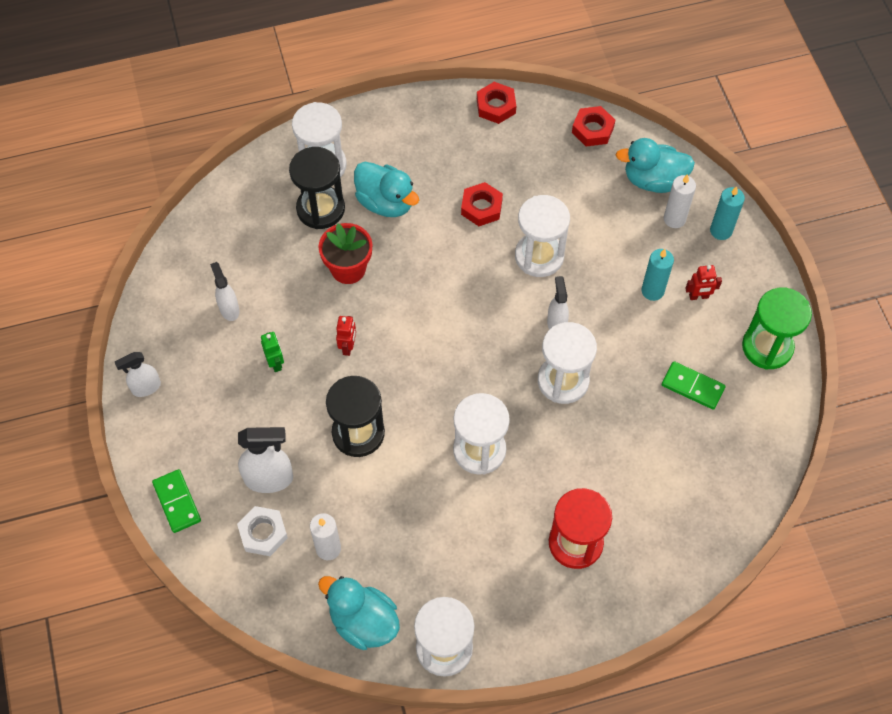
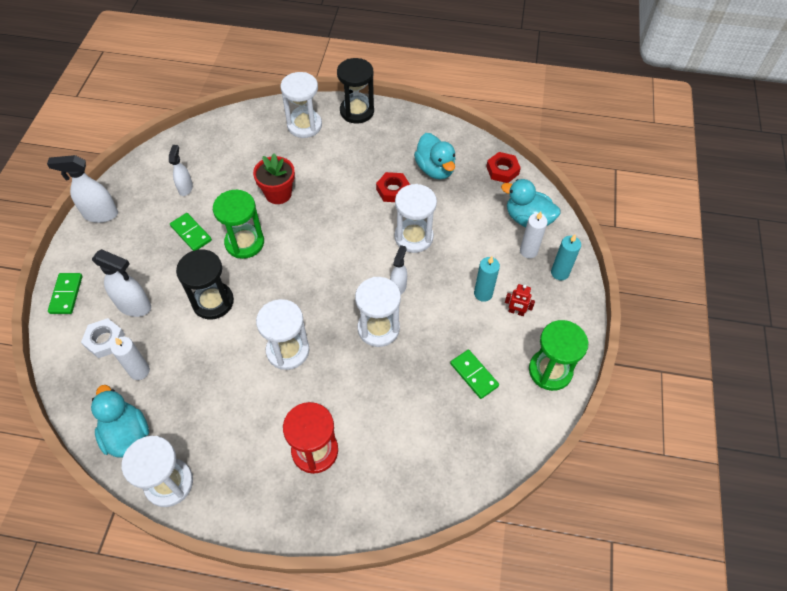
camera: 25 degrees right, 5 degrees down
(146, 387) = (100, 214): white spray bottle -> white spray bottle, size x1.57
(275, 363) = (191, 233): green robot -> green domino
(320, 209) = (285, 151): black hourglass -> black hourglass (357, 111)
(348, 347) = (244, 243): red robot -> green hourglass
(386, 202) = (330, 163): turquoise duck -> turquoise duck (435, 169)
(496, 106) = (443, 132): red nut -> none

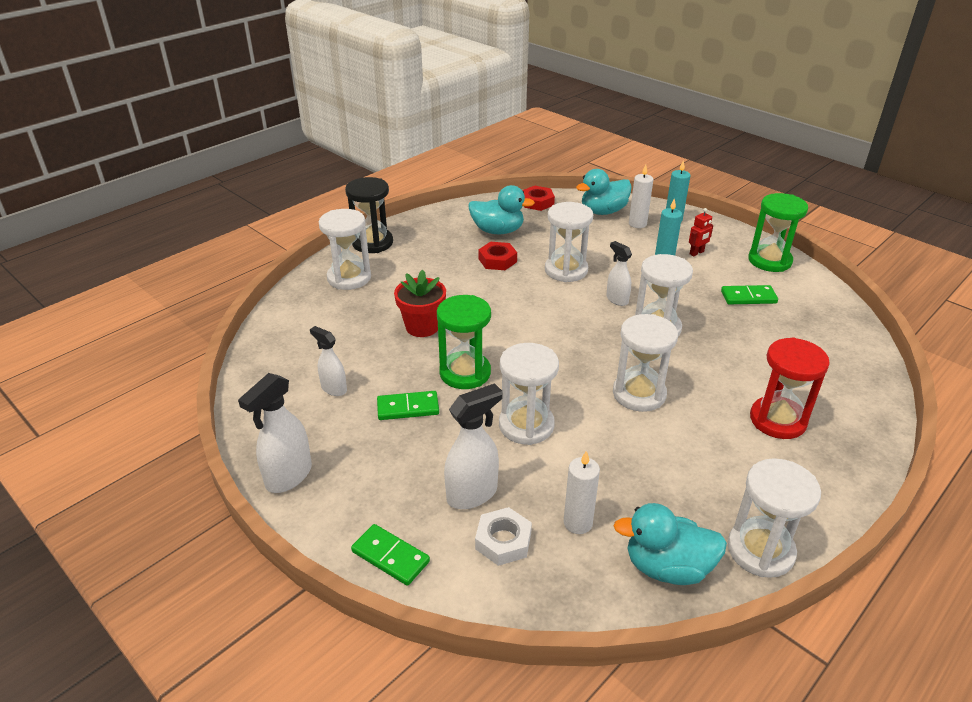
camera: 55 degrees left, 20 degrees down
(213, 302) = (526, 425): black hourglass -> white hourglass

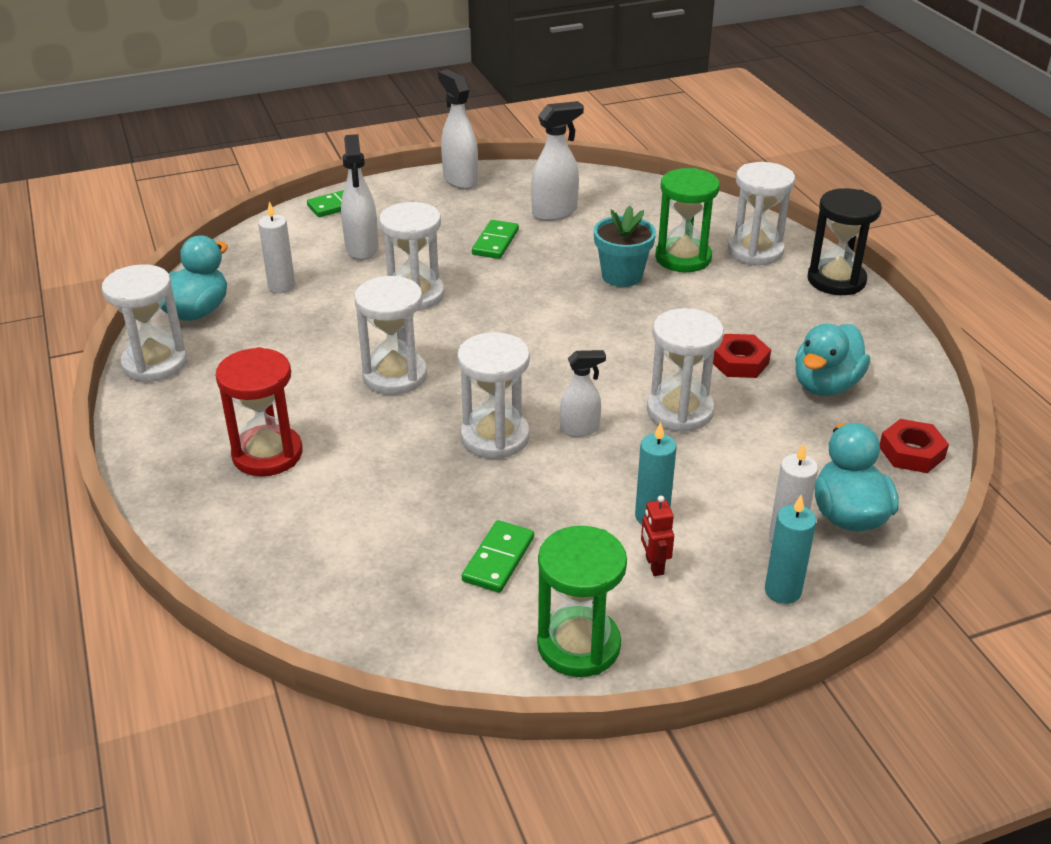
camera: 115 degrees right, 0 degrees up
(333, 389) = (555, 213): white spray bottle -> white spray bottle, size x1.57
(422, 327) = (622, 276): red flower pot -> turquoise flower pot
(465, 373) = (521, 282): green hourglass -> green hourglass (683, 258)
(503, 541) = (302, 250): white nut -> none

